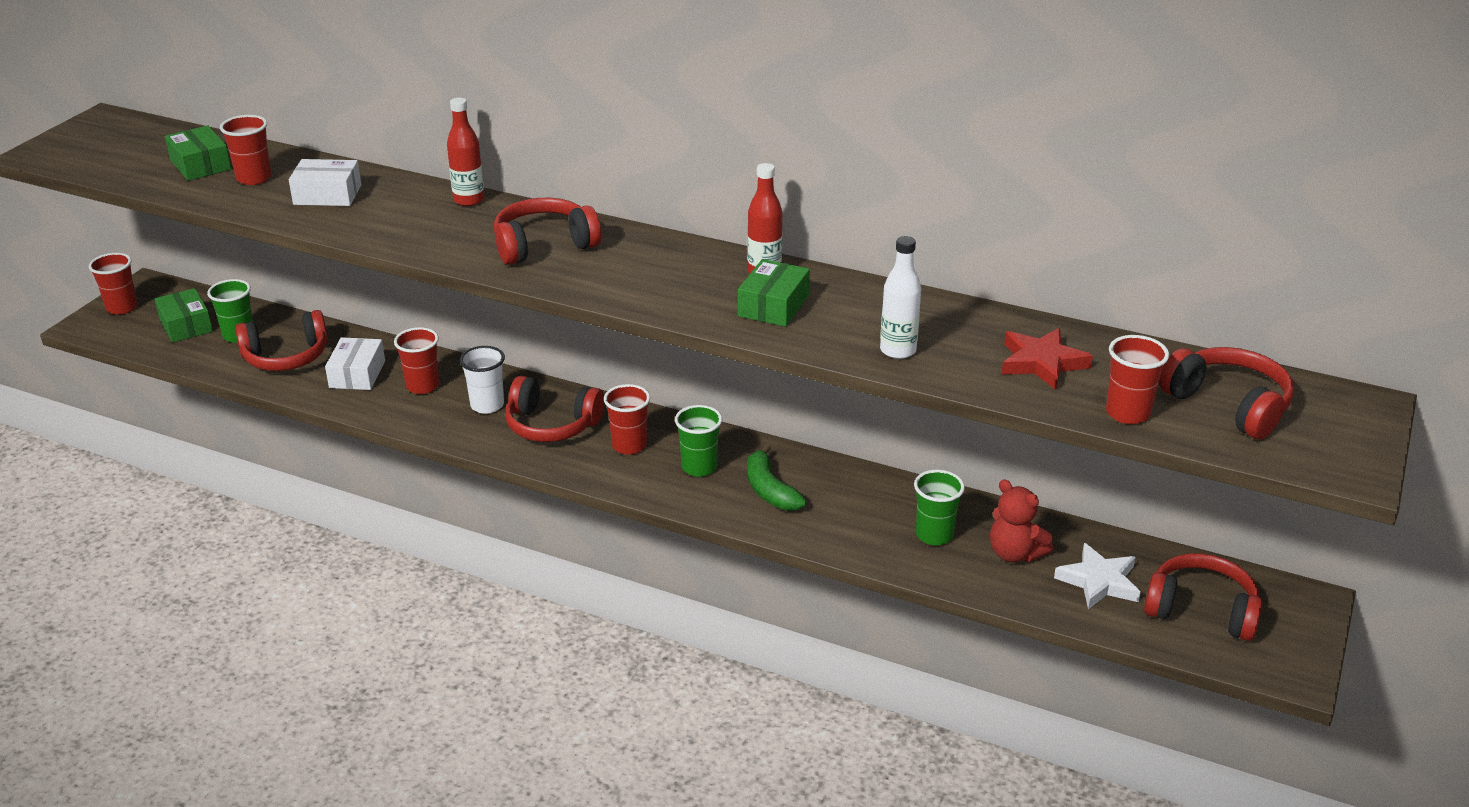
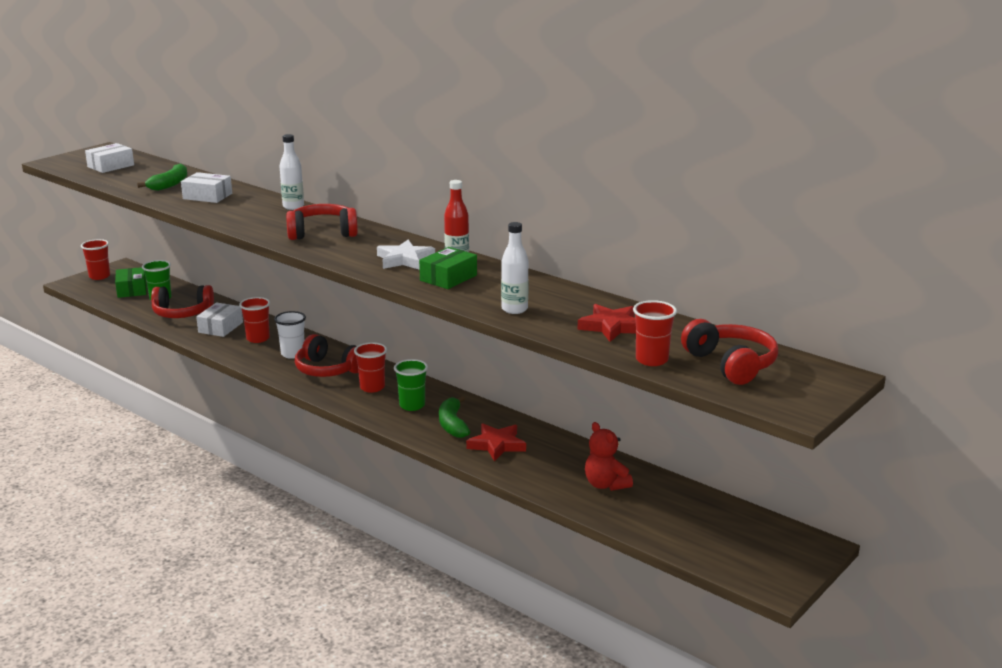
camera: 15 degrees right, 10 degrees down
(137, 152) = (111, 166): none -> white box
(200, 165) = (143, 175): green box -> none
(254, 178) = (169, 184): red cup -> green banana
(469, 200) = (293, 207): red bottle -> white bottle
(845, 514) = (497, 445): none -> red star
(934, 535) = (553, 466): green cup -> none
(1099, 581) = (658, 510): white star -> white star (404, 259)
(1201, 610) = (726, 538): red headphones -> none

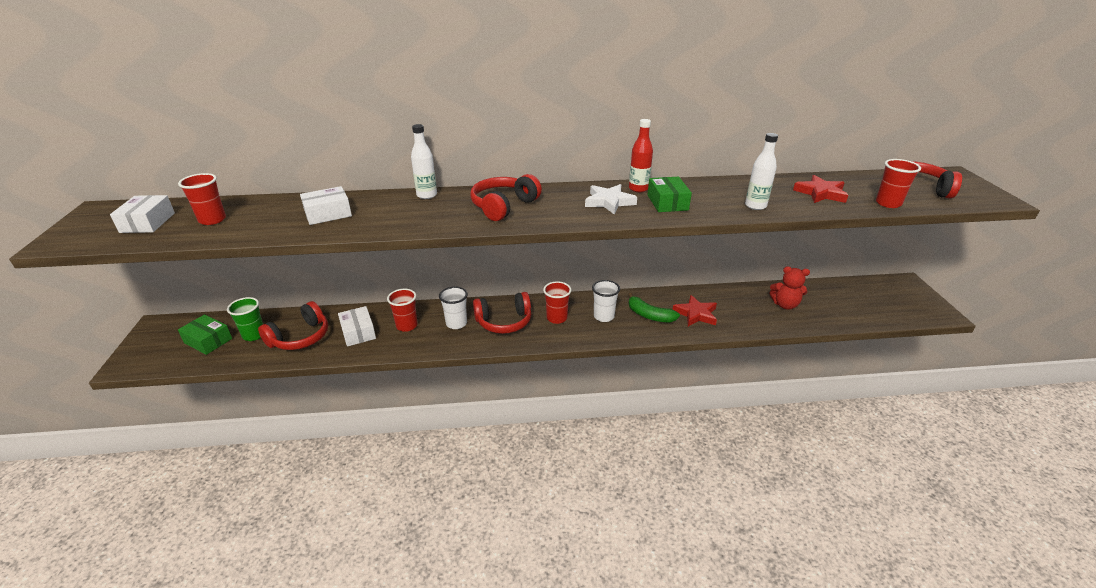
camera: 45 degrees left, 10 degrees up
(99, 276) = (147, 344): red cup -> red cup (212, 220)
(169, 184) = (261, 217): green banana -> none
(412, 405) = (604, 316): green cup -> white cup

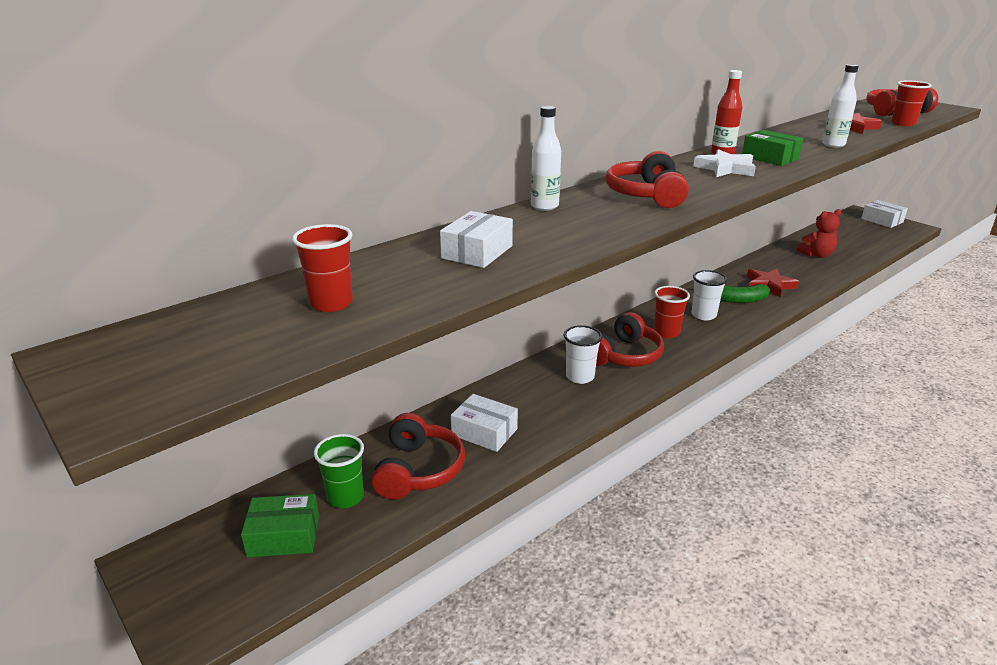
camera: 35 degrees left, 5 degrees down
(148, 222) = (229, 338): white box -> white box (882, 220)
(407, 326) = (530, 401): red cup -> none

